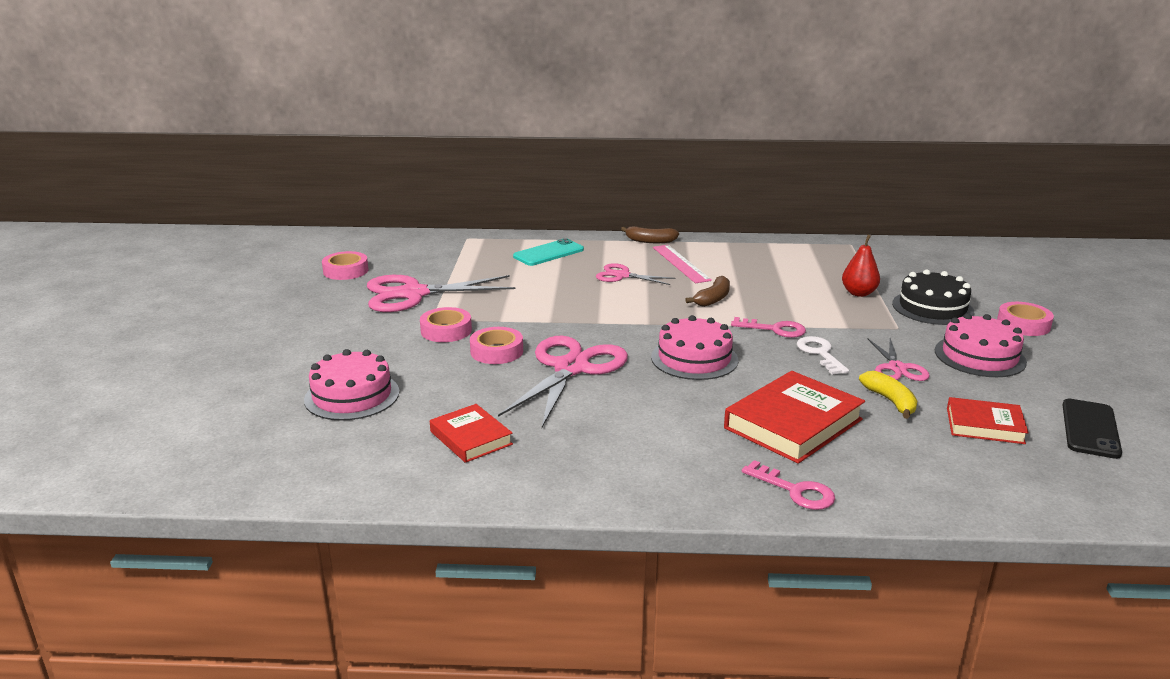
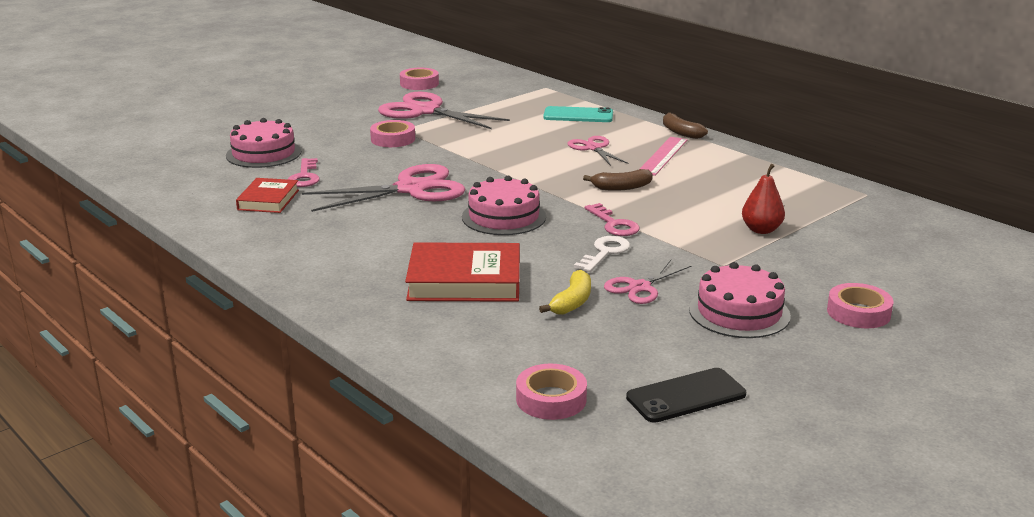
camera: 45 degrees right, 0 degrees up
(496, 351) = (392, 162): pink tape -> pink tape (551, 399)
(795, 490) = (365, 312): pink key -> pink key (304, 176)
(932, 308) = (802, 266): black cake -> none
(984, 425) = (601, 350): red book -> none

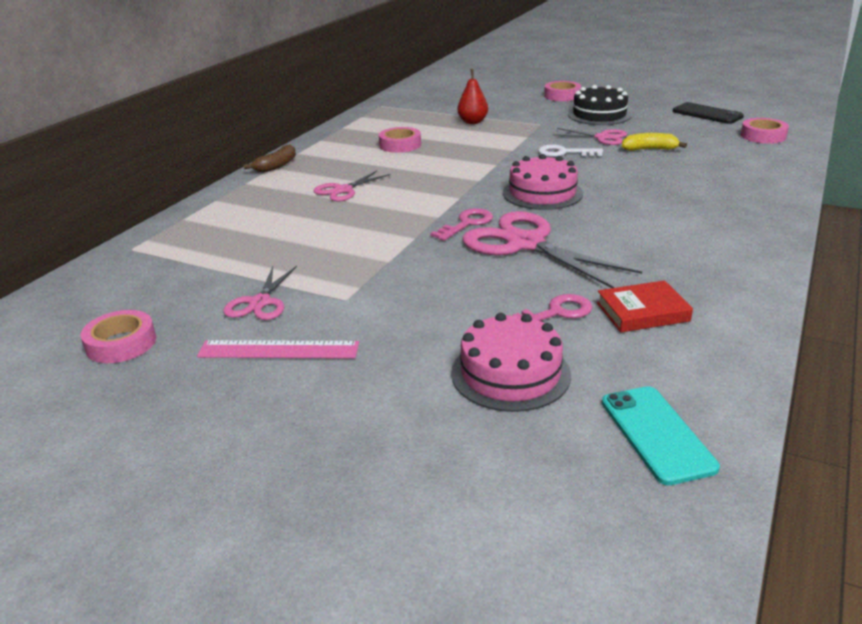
camera: 110 degrees left, 5 degrees up
(393, 139) = (385, 294): pink tape -> pink tape (400, 145)
(425, 111) = (260, 303): pink scissors -> pink scissors, size x0.54
(464, 280) = (670, 182): red book -> none
(578, 115) = (242, 213): turquoise phone -> turquoise phone (657, 434)
(614, 224) = (511, 158): pink key -> pink key (467, 224)
(621, 187) = (434, 166): brown banana -> none
(663, 156) = (345, 164): pink ruler -> pink ruler (278, 350)
(739, 312) = (599, 115): pink cake -> black cake

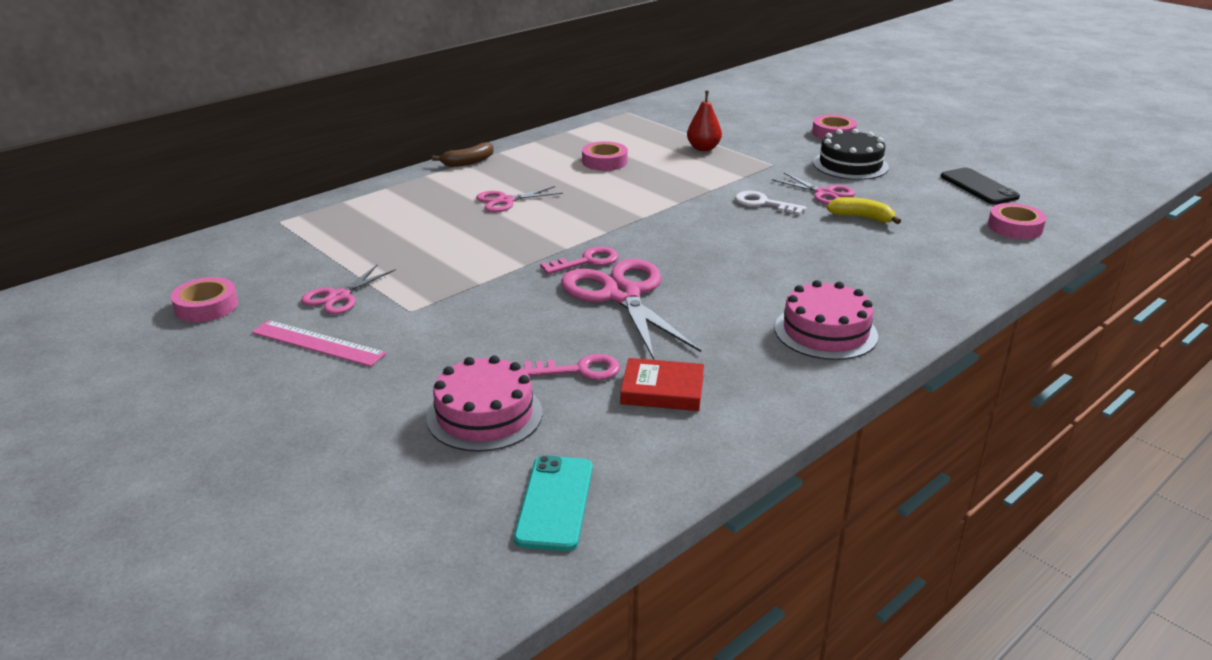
camera: 20 degrees right, 0 degrees up
(542, 193) = (693, 244): pink cake -> pink cake (825, 332)

